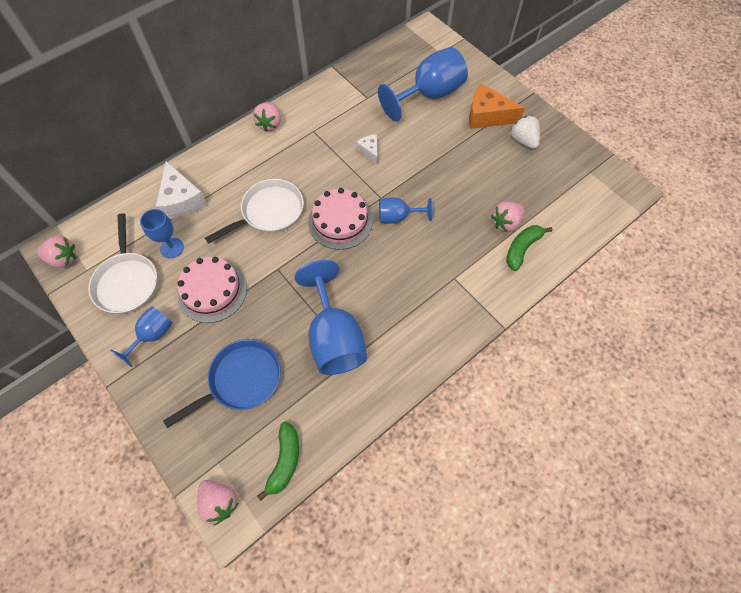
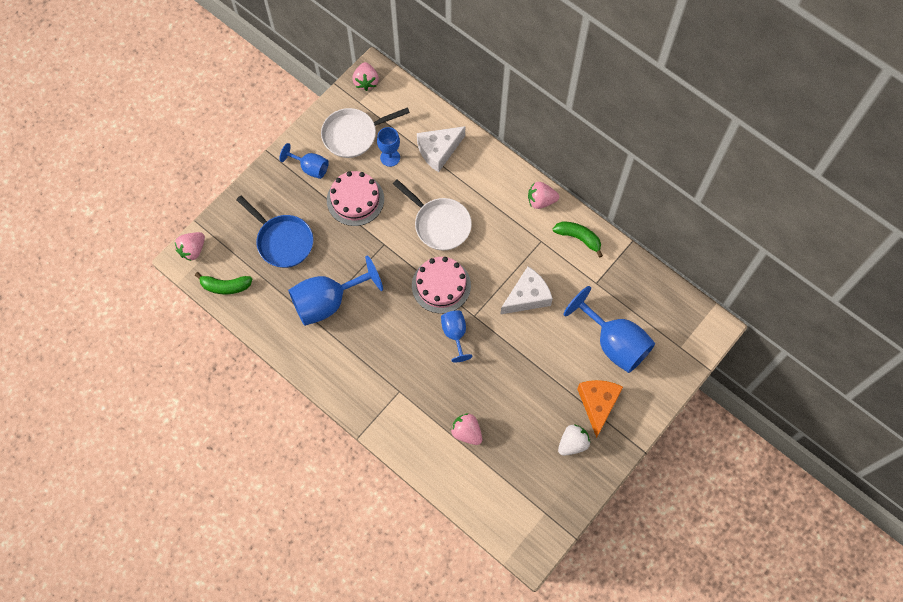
camera: 80 degrees right, 5 degrees up
(369, 151) = (527, 297): white cheese -> white cheese, size x1.86
(522, 248) = (440, 449): green banana -> green banana (578, 238)

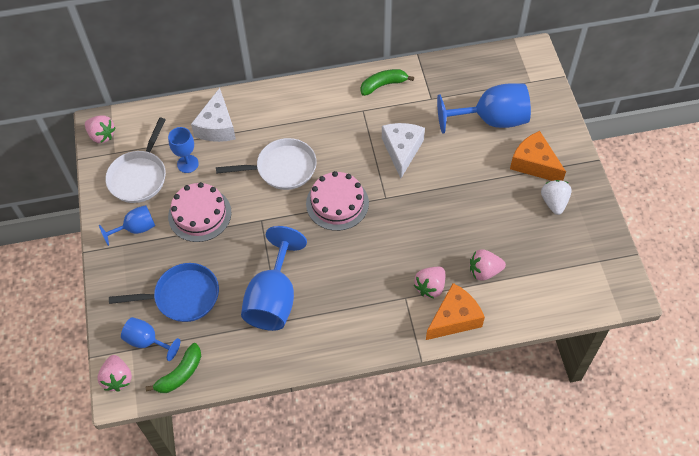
camera: 50 degrees left, 10 degrees down
(409, 438) = (454, 318): none -> orange cheese
(455, 334) = (390, 222): blue goblet -> blue goblet (147, 341)
(541, 201) = (328, 88): pink strawberry -> pink strawberry (430, 287)

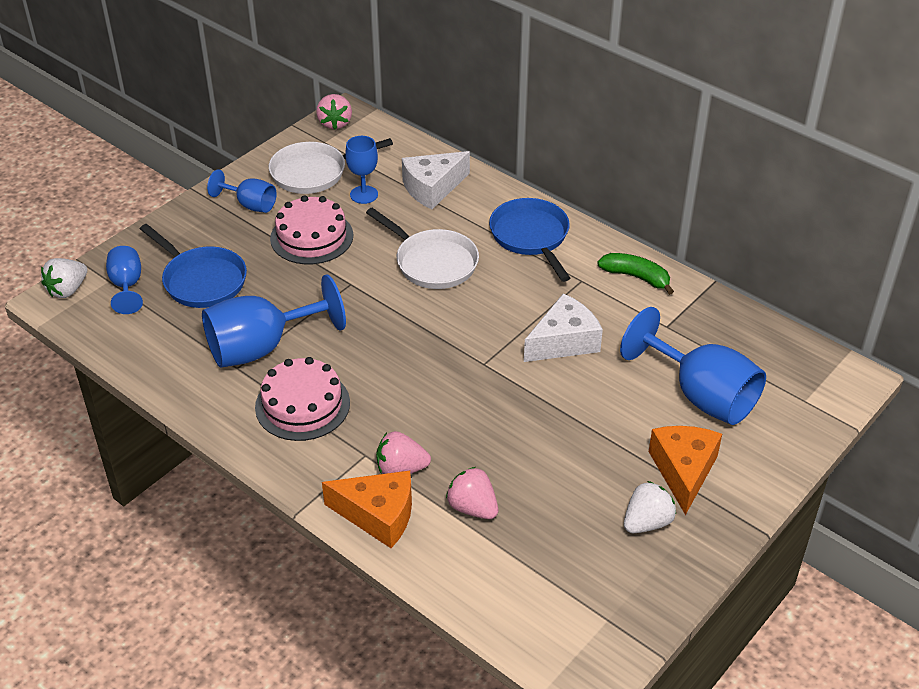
camera: 50 degrees right, 15 degrees down
(117, 378) = (67, 290): pink strawberry -> white strawberry
(180, 374) = (109, 330): green banana -> none
(306, 108) = (531, 237): none -> blue pan
(337, 203) = (433, 329): pink cake -> pink cake (302, 405)

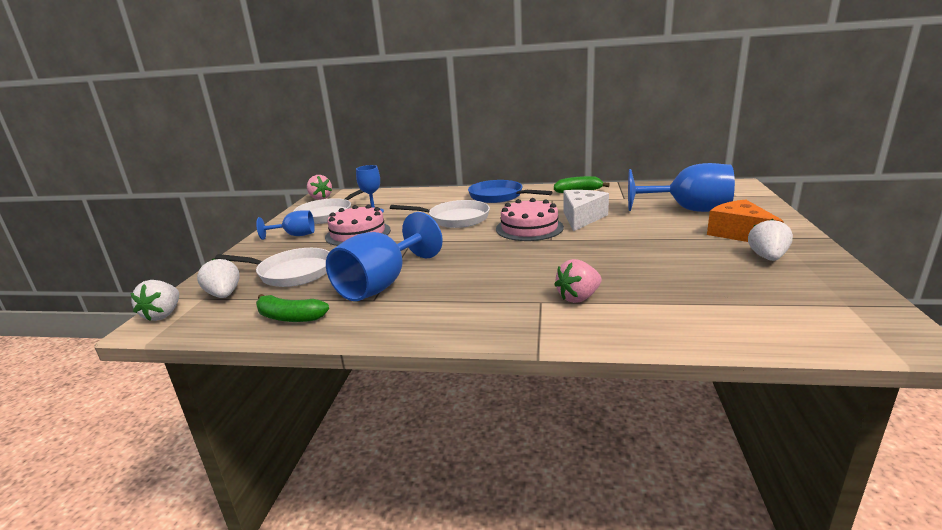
camera: 30 degrees left, 20 degrees down
(127, 286) = (224, 295): blue goblet -> white strawberry
(156, 353) = (289, 317): none -> green banana
(201, 280) = (292, 273): blue pan -> white pan
(302, 405) = (454, 297): pink cake -> pink cake (529, 228)
(378, 515) = (603, 326): orange cheese -> none
(432, 188) = (414, 199): white cheese -> none
(473, 508) = (659, 294): pink strawberry -> none

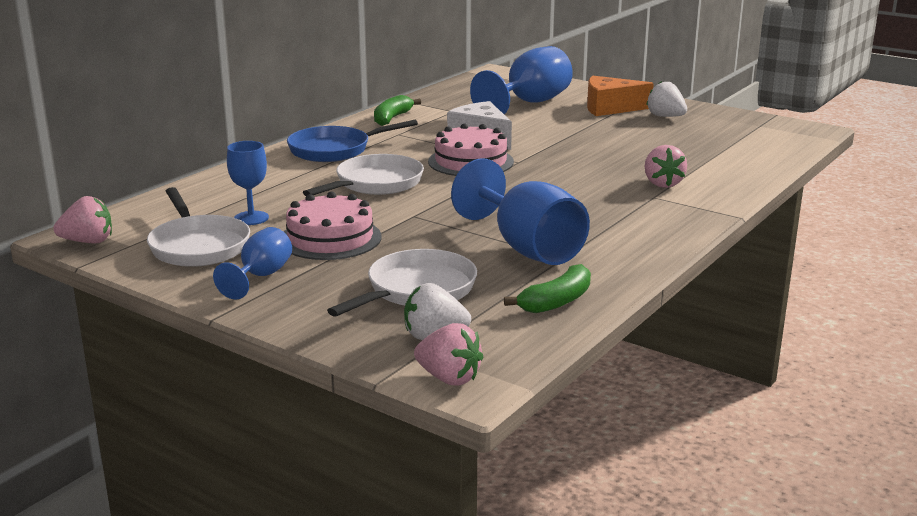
camera: 65 degrees left, 0 degrees up
(163, 315) = (449, 378): white strawberry -> pink strawberry

